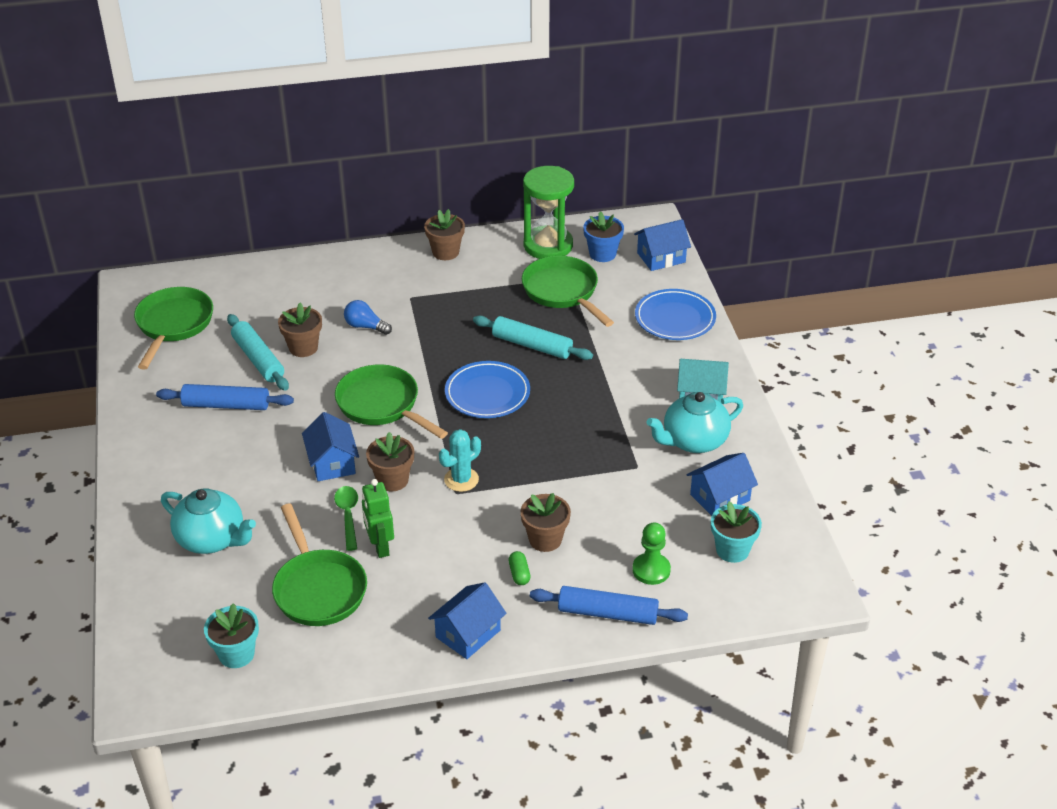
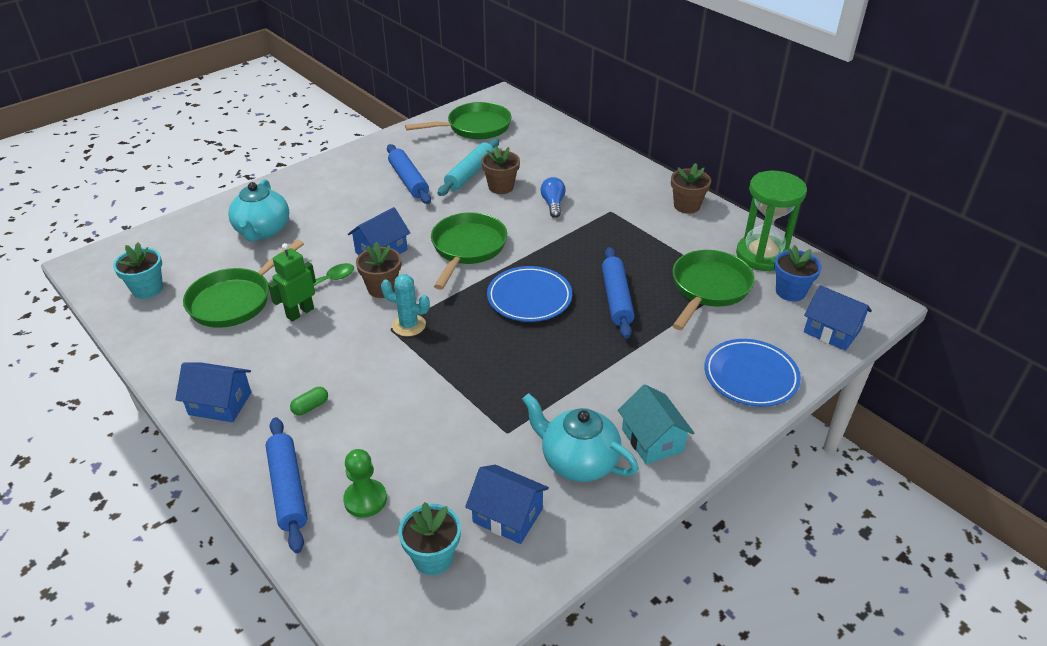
camera: 60 degrees right, 0 degrees up
(532, 345) = (616, 298): turquoise rolling pin -> blue rolling pin
(545, 539) = (365, 406): brown flower pot -> none

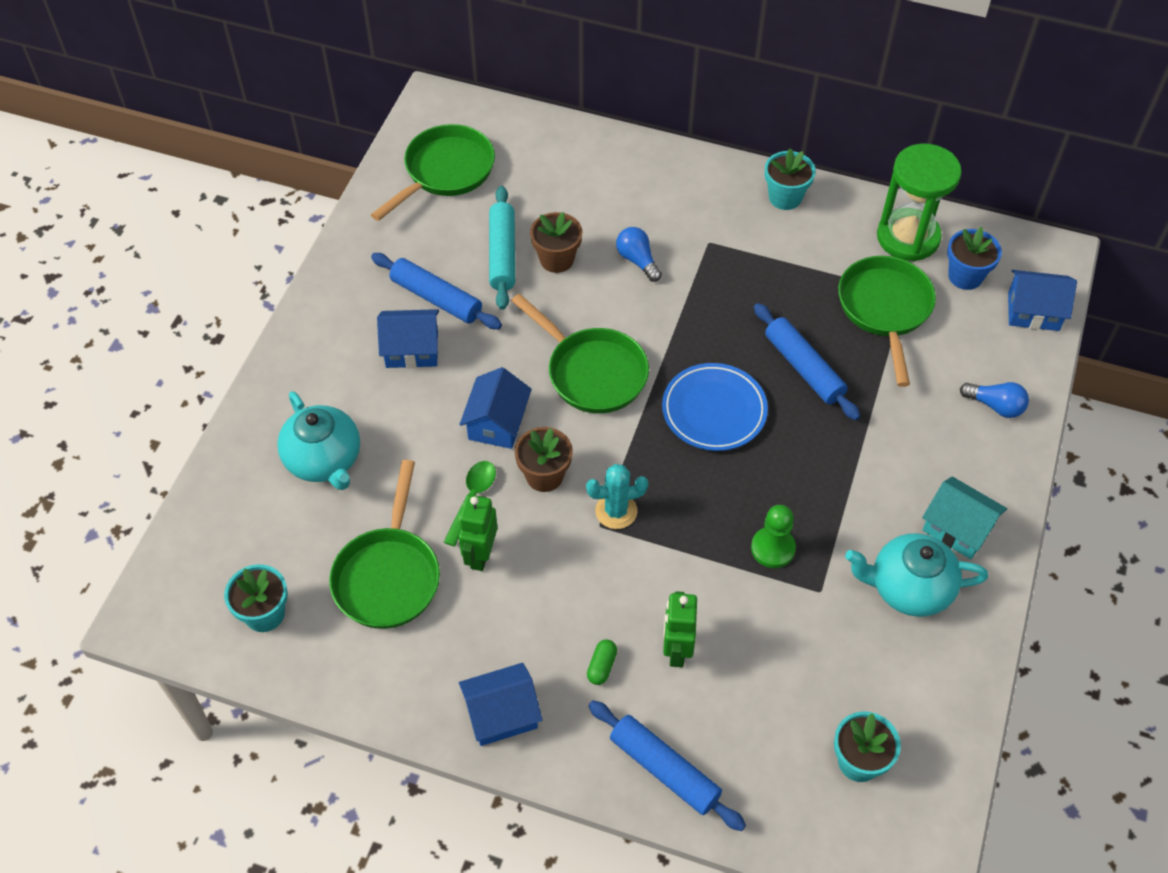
camera: 30 degrees left, 15 degrees up
(365, 499) = (748, 738): green pawn -> green pawn (773, 548)
(369, 421) = (676, 650): none -> green robot
(467, 248) = (592, 372): green pan -> green pan turned 150 degrees clockwise
(507, 515) = (890, 681): blue house -> blue house (412, 349)
(686, 206) = (785, 197): brown flower pot -> turquoise flower pot
(750, 376) = (995, 406): blue plate -> blue light bulb

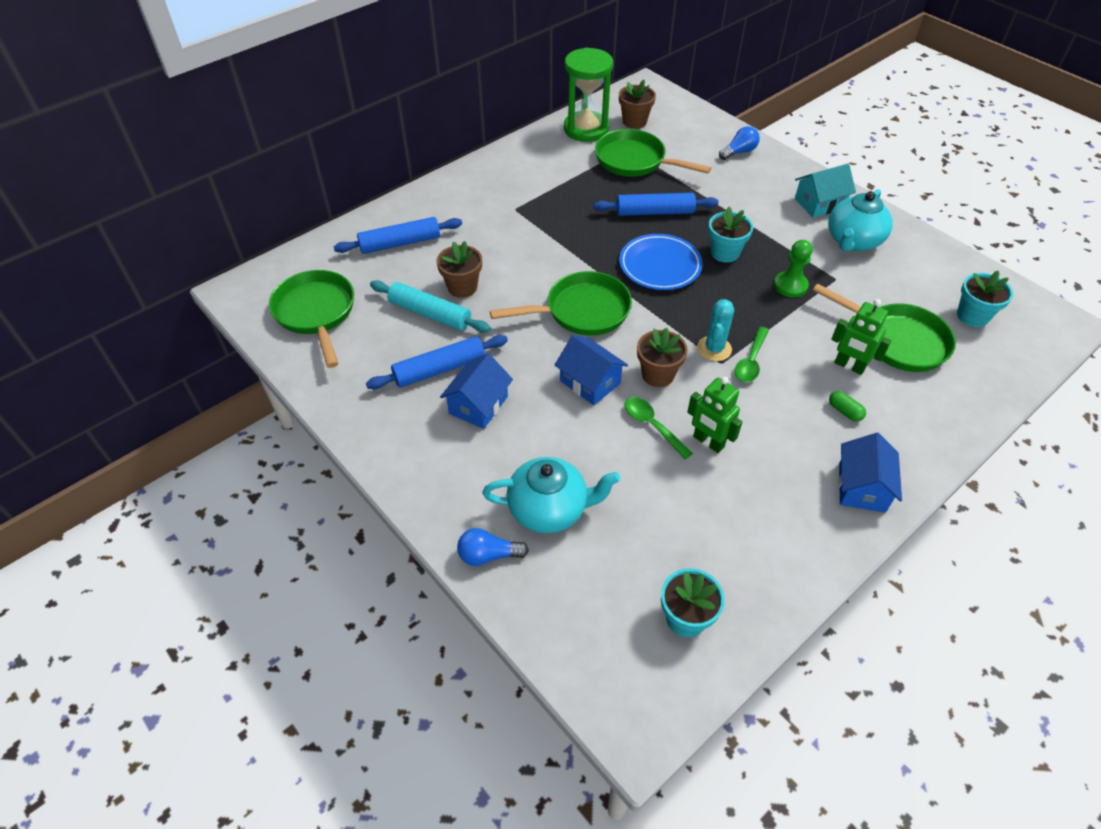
camera: 60 degrees left, 5 degrees down
(388, 576) = (695, 510): green pan -> green pan (897, 340)
(620, 552) = (751, 361): none -> green spoon
(637, 260) = (500, 248): blue light bulb -> blue light bulb (488, 555)
(664, 769) = (945, 412): blue rolling pin -> blue rolling pin (400, 243)
(785, 197) = (508, 161): turquoise flower pot -> turquoise flower pot (725, 253)
(965, 276) = (634, 121): blue flower pot -> brown flower pot
(1033, 311) = (680, 110): blue house -> none

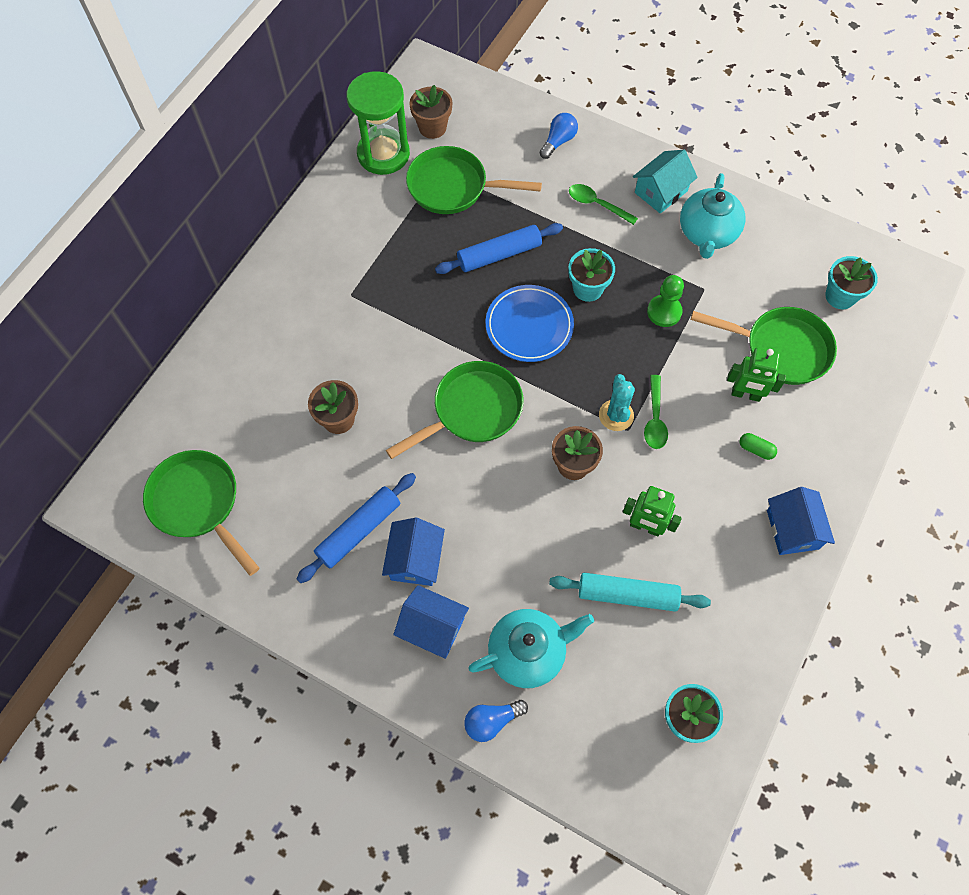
camera: 20 degrees left, 15 degrees up
(400, 243) = (246, 381): blue rolling pin -> none
(430, 314) = (319, 464): turquoise rolling pin -> turquoise rolling pin (627, 594)
(590, 382) = (512, 495): blue house -> blue house (432, 627)
(652, 426) = (588, 526): green spoon -> green spoon (597, 204)

